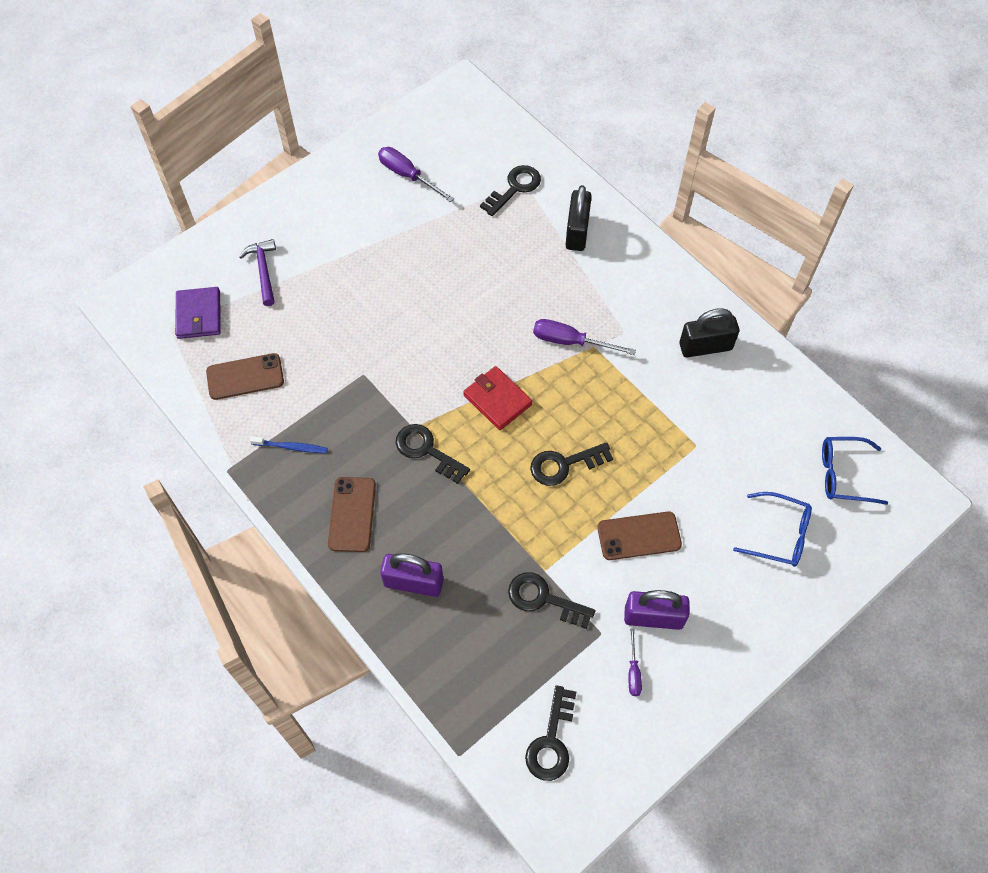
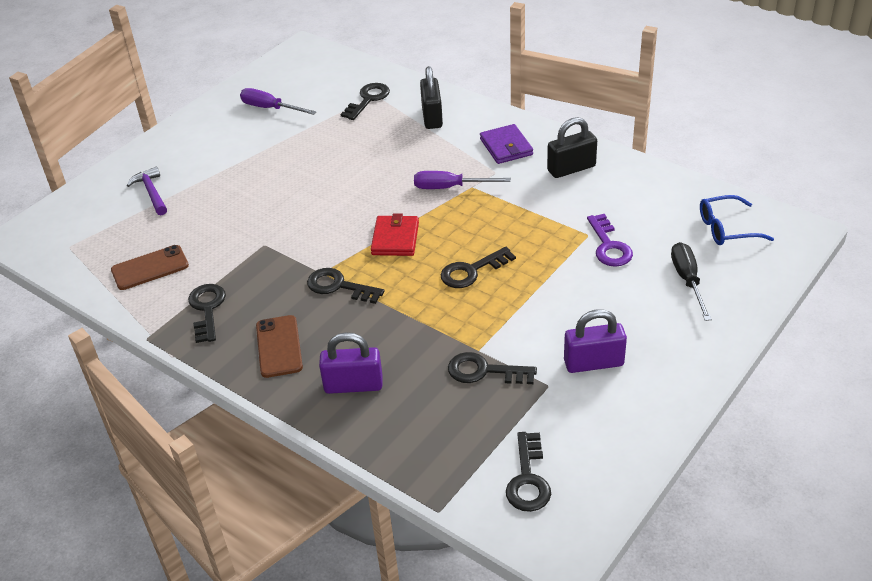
camera: 10 degrees left, 20 degrees down
(199, 315) = (95, 233): purple wallet -> purple wallet (506, 147)
(291, 447) = (207, 309): blue toothbrush -> black key
(497, 400) = (395, 238): red wallet -> red wallet turned 60 degrees clockwise
(633, 672) = (589, 408): purple screwdriver -> none
(639, 536) = (558, 307): brown phone -> none
(713, 467) = (609, 246): none -> purple key
(780, 535) = (687, 280): blue glasses -> black screwdriver

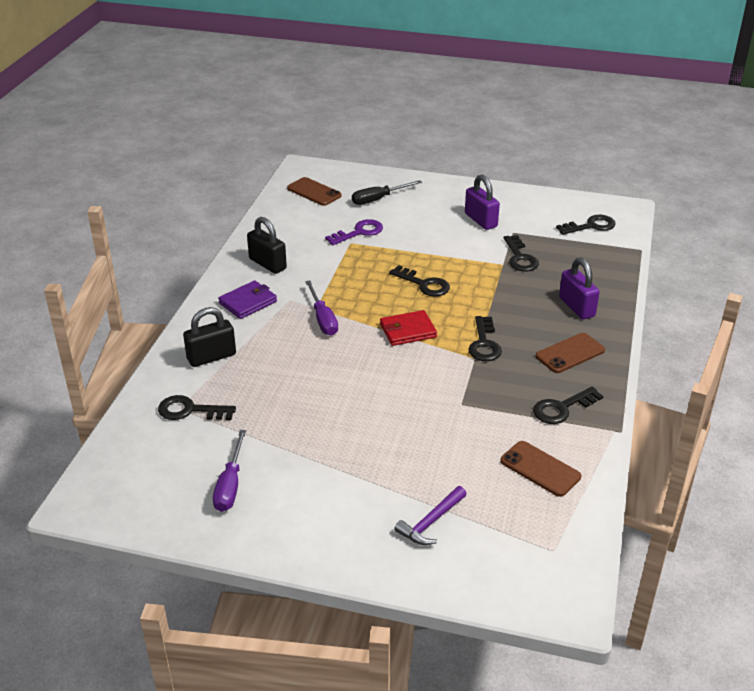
camera: 115 degrees left, 5 degrees down
(726, 228) = (314, 192): blue glasses -> brown phone

